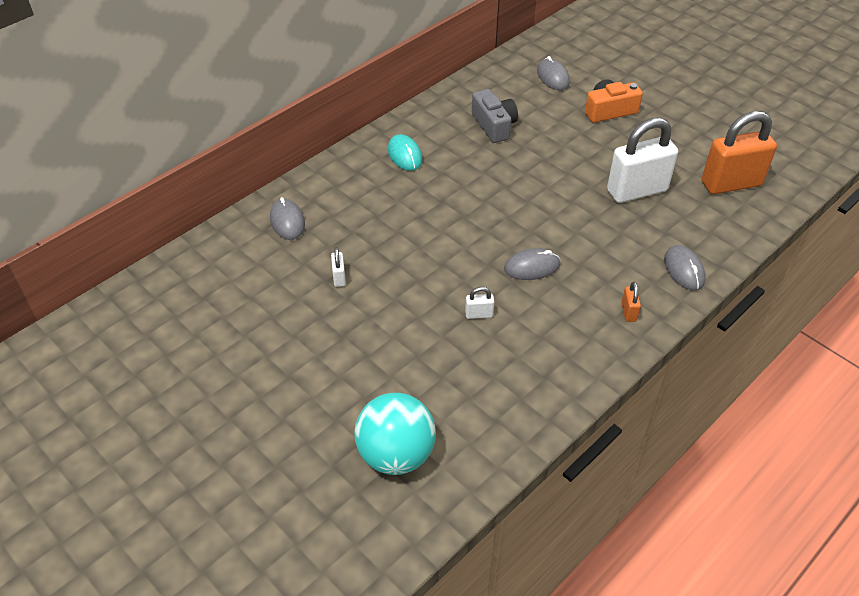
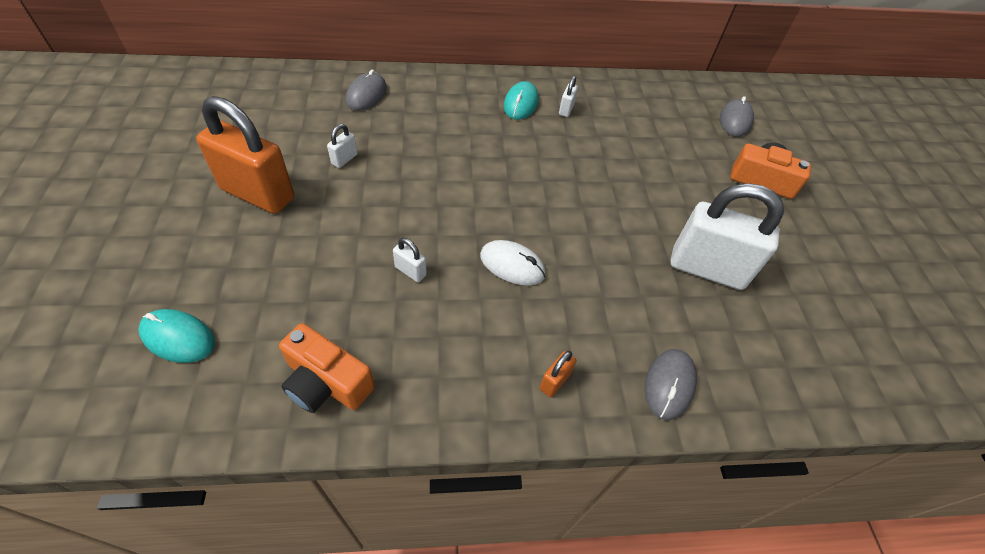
camera: 35 degrees right, 5 degrees up
(396, 454) = (178, 337): turquoise ball -> turquoise mouse
(440, 139) = (566, 110): none -> white padlock
(494, 125) = (629, 127): grey camera -> none
(514, 407) = (326, 382): none -> orange camera
(532, 267) = (512, 265): grey mouse -> white mouse
(731, 183) = (831, 334): orange padlock -> orange padlock (258, 194)

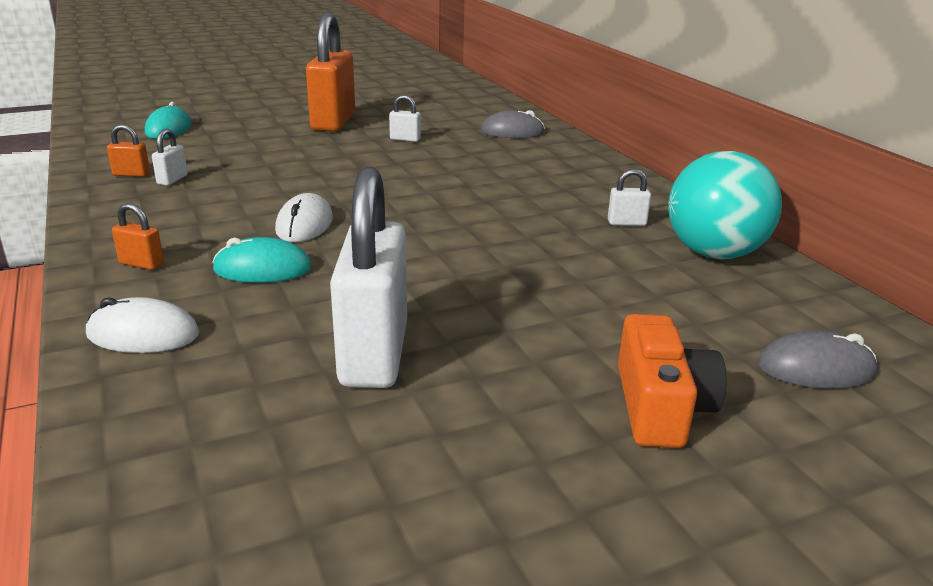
camera: 75 degrees right, 25 degrees down
(326, 382) = (131, 174): orange camera -> orange padlock
(410, 271) = (271, 183): white padlock -> white padlock (172, 180)
(520, 103) = (600, 196): turquoise mouse -> turquoise mouse (262, 269)
(617, 96) = (714, 253): none -> turquoise ball
(669, 385) = (143, 334): grey mouse -> white mouse

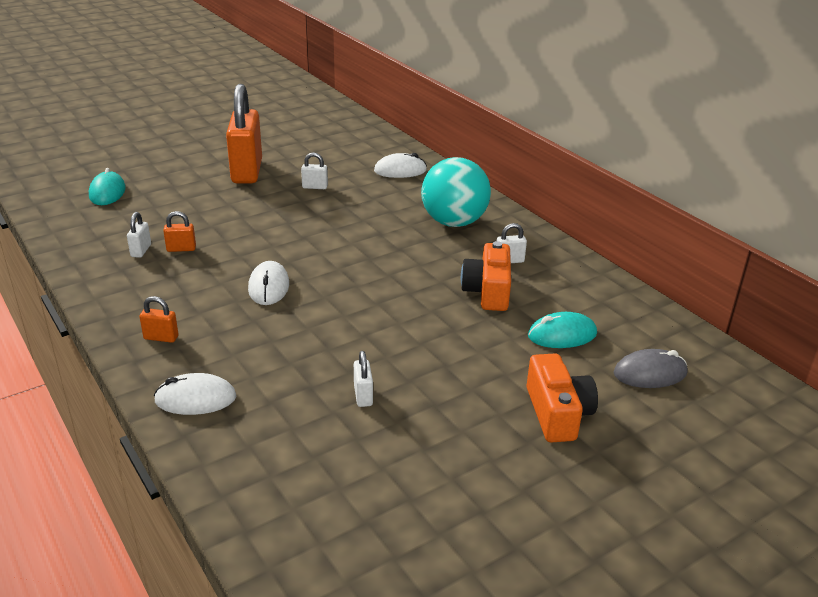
camera: 10 degrees left, 5 degrees up
(131, 174) = (103, 248): orange padlock -> orange padlock (181, 249)
(262, 269) = (255, 332): turquoise mouse -> turquoise mouse (562, 335)
(374, 354) = (363, 396): white padlock -> white padlock, size x0.41
(512, 132) = (400, 171): grey mouse -> white mouse
(589, 252) = (488, 291): none -> orange camera
(714, 253) = (575, 284): turquoise ball -> turquoise ball (454, 222)

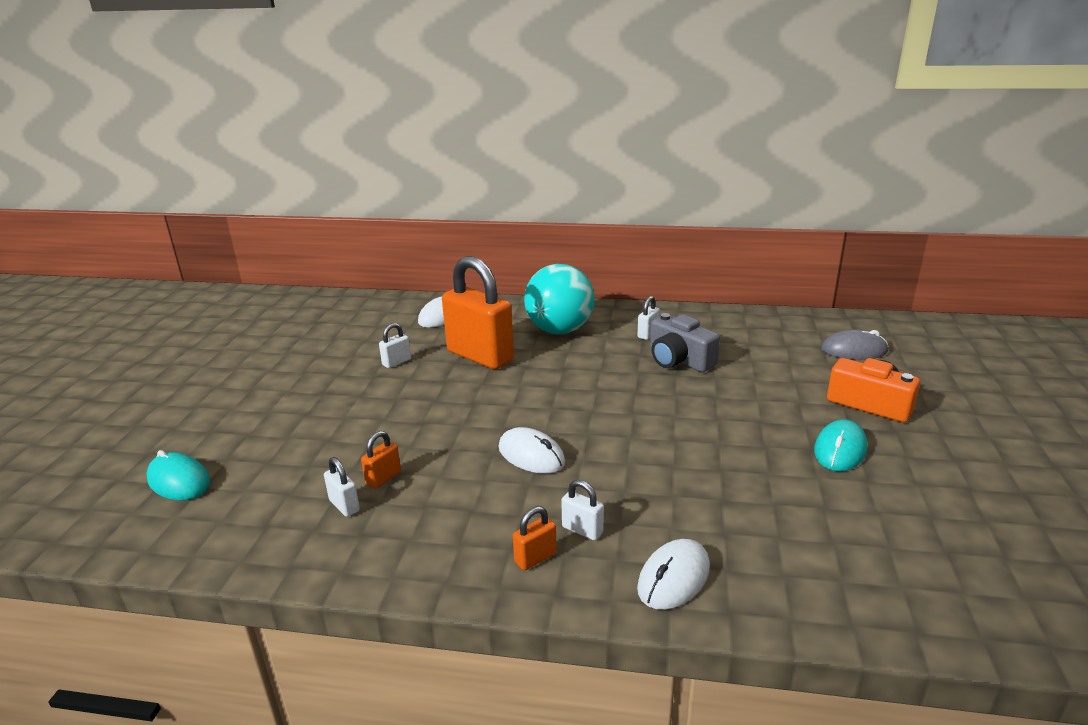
camera: 45 degrees left, 5 degrees down
(247, 171) = (303, 383): orange padlock -> orange padlock (480, 356)
(363, 396) = (765, 478): white padlock -> white padlock (582, 530)
(488, 291) = (679, 360): orange camera -> grey camera
(562, 335) = (772, 359): turquoise mouse -> turquoise mouse (840, 450)
(650, 373) = (854, 350): grey mouse -> grey mouse turned 60 degrees clockwise

